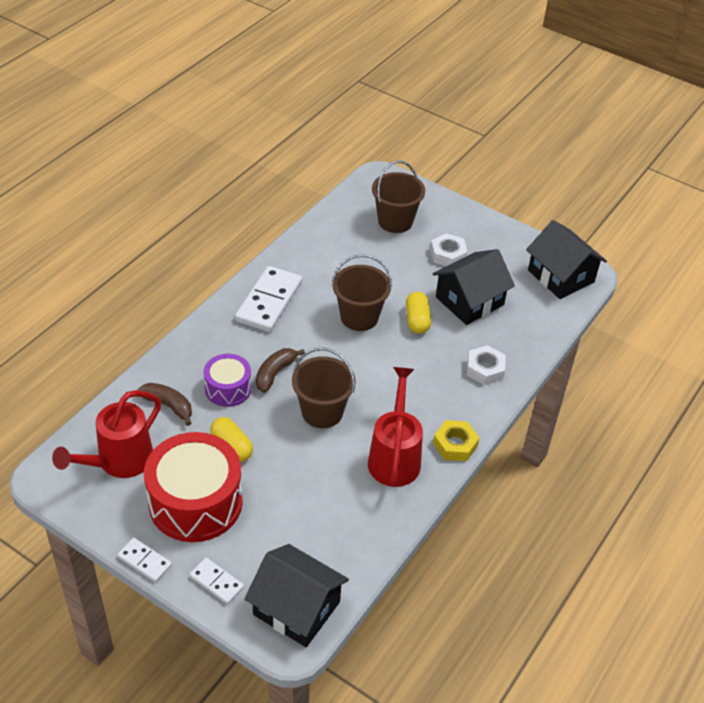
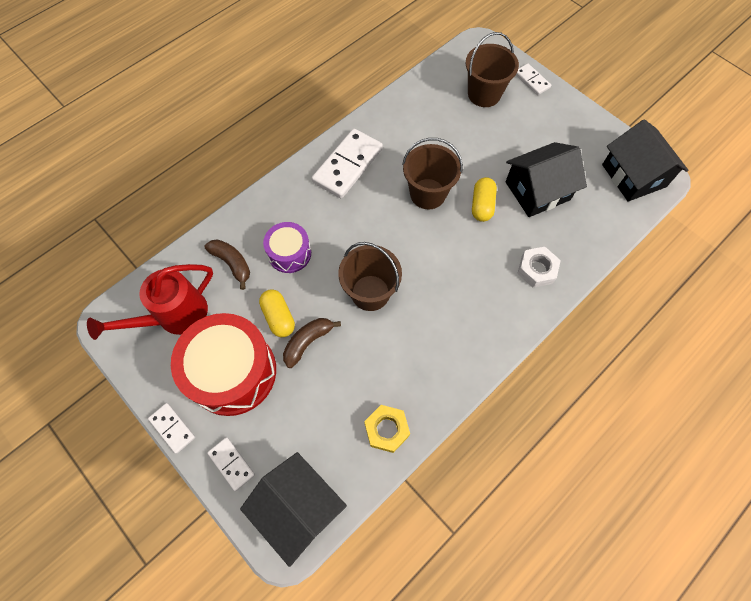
camera: 15 degrees right, 20 degrees up
(275, 373) = (336, 243): brown banana -> brown banana (308, 342)
(395, 457) = (428, 354): red watering can -> none
(441, 204) = (532, 81): none -> white domino
(448, 255) = (527, 137): white nut -> none
(455, 445) = (489, 350): yellow nut -> yellow nut (386, 429)

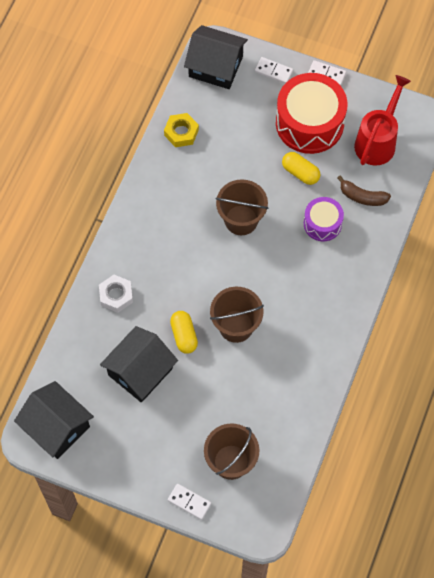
camera: 155 degrees right, 0 degrees up
(308, 342) = (268, 165): brown banana -> none
(347, 165) = (320, 323): white domino -> none

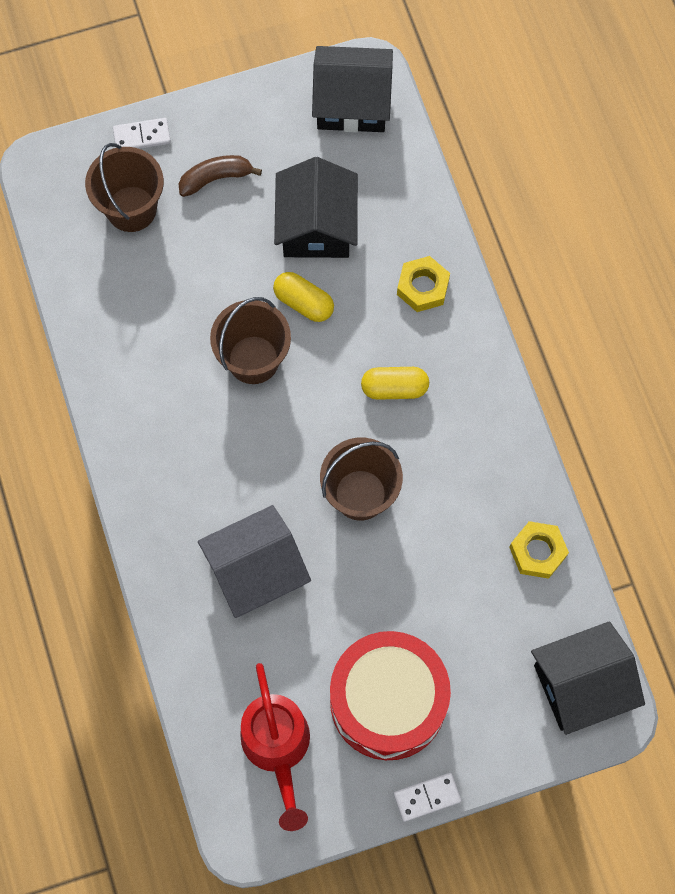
camera: 140 degrees right, 5 degrees up
(116, 295) = (422, 287): white nut -> yellow nut
(273, 71) = (500, 742): white domino -> none
(300, 173) = (341, 619): yellow capsule -> yellow capsule (394, 388)
(322, 224) = (256, 570): purple drum -> grey house
(362, 196) = (235, 649): brown banana -> brown banana (216, 178)

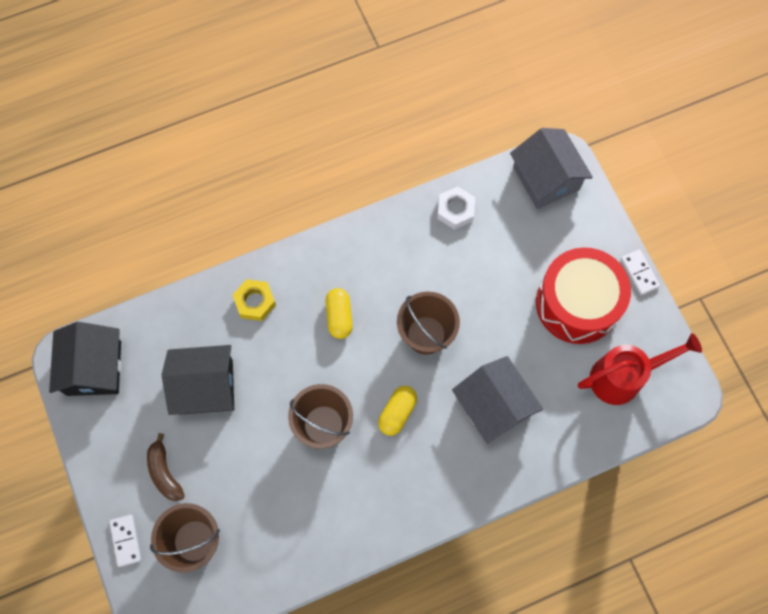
camera: 95 degrees left, 0 degrees up
(304, 302) = (272, 390): yellow capsule -> yellow capsule (397, 413)
(537, 552) = (455, 210): yellow nut -> white nut
(581, 685) = (546, 178): black house -> grey house

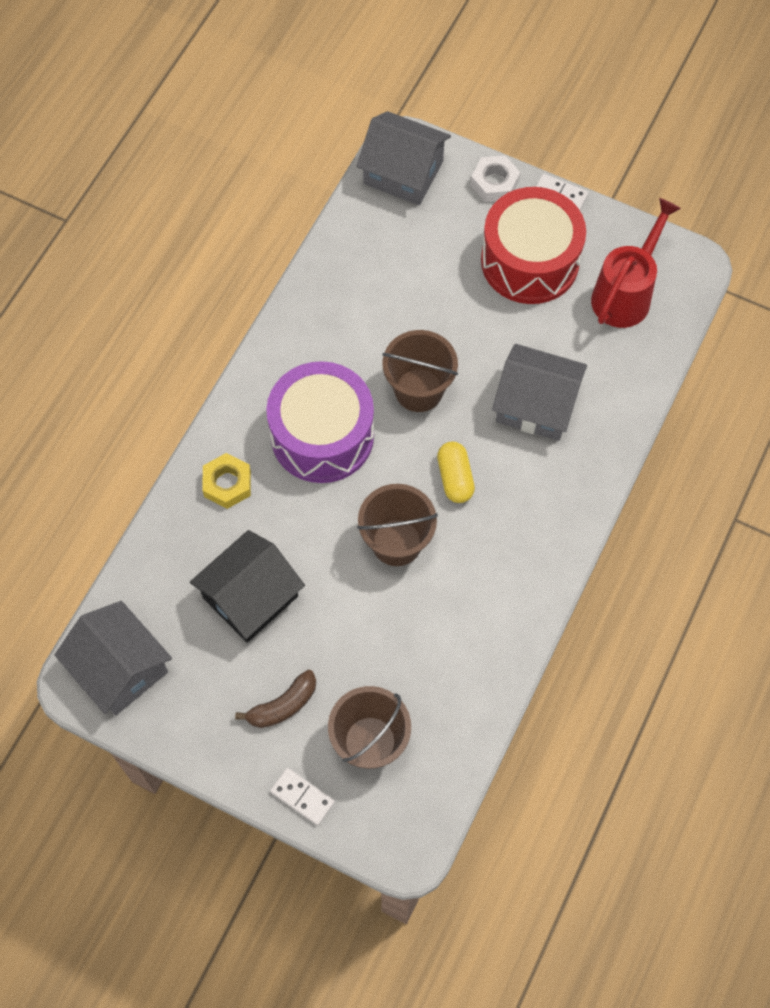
camera: 40 degrees left, 5 degrees down
(94, 368) = (120, 668): black house -> grey house
(165, 472) = (283, 705): brown banana -> brown banana turned 60 degrees counterclockwise
(339, 317) = (322, 435): yellow capsule -> purple drum
(455, 210) = (345, 260): white nut -> white nut (494, 183)

